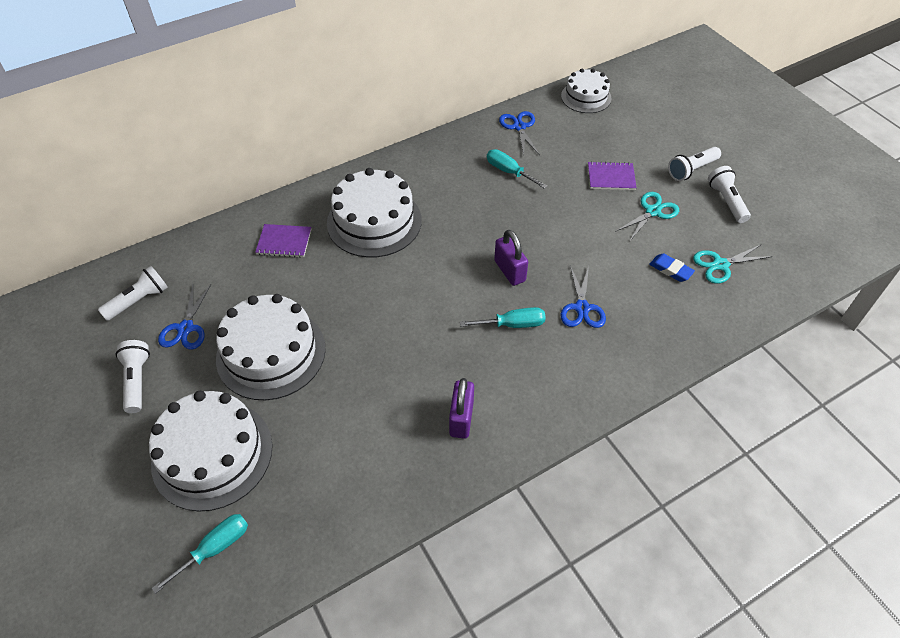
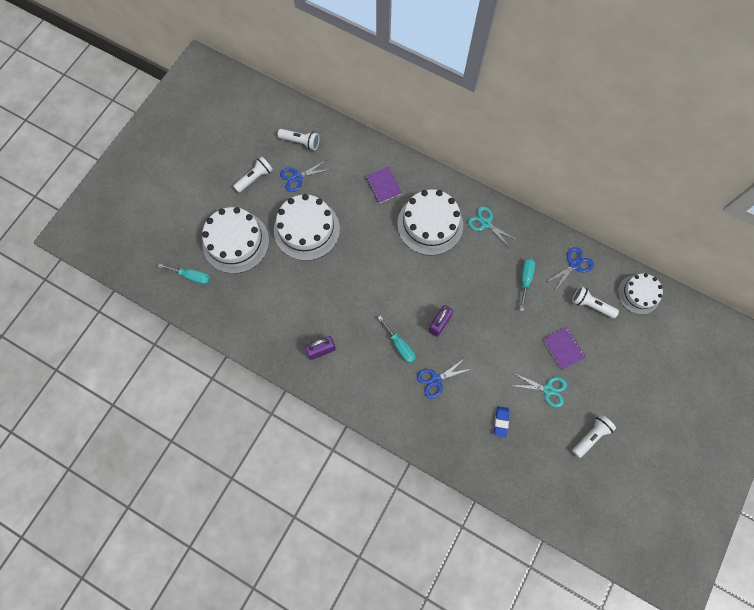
camera: 60 degrees right, 20 degrees up
(691, 170) = (608, 400): white flashlight -> white flashlight (591, 305)
(720, 265) = (525, 452): turquoise scissors -> turquoise scissors (485, 223)

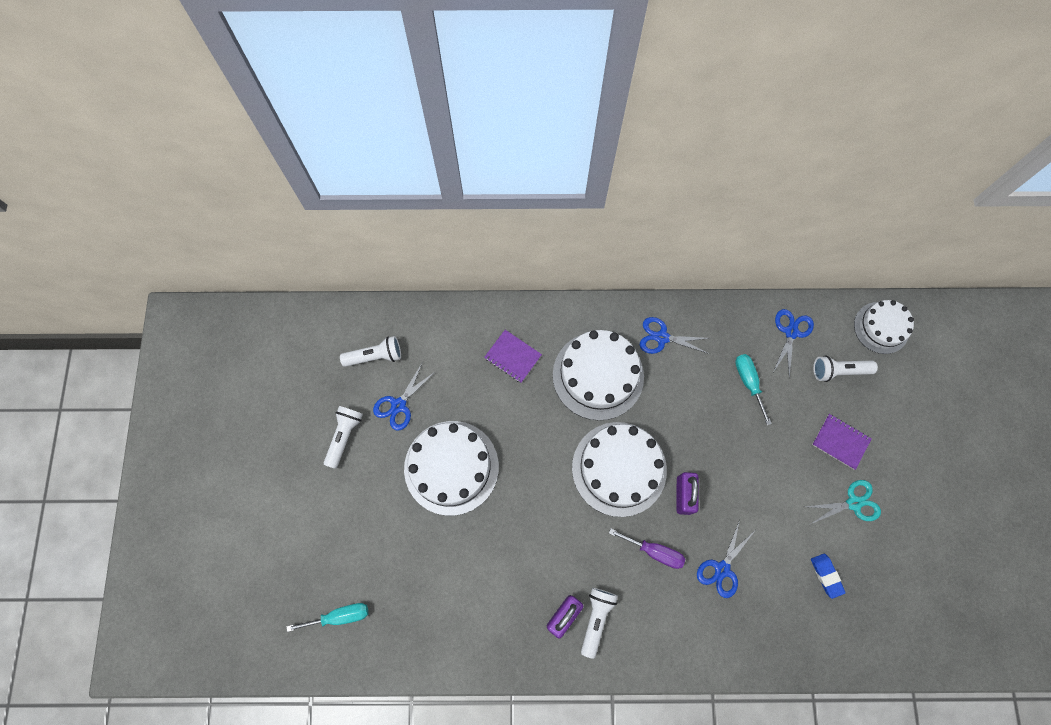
camera: 30 degrees left, 0 degrees up
(236, 242) = (370, 536): white cake -> white cake (619, 468)
(400, 345) = (654, 551): turquoise screwdriver -> purple screwdriver
(485, 223) = (662, 337): turquoise scissors -> blue scissors
(590, 436) = (933, 531): white flashlight -> white flashlight (596, 619)

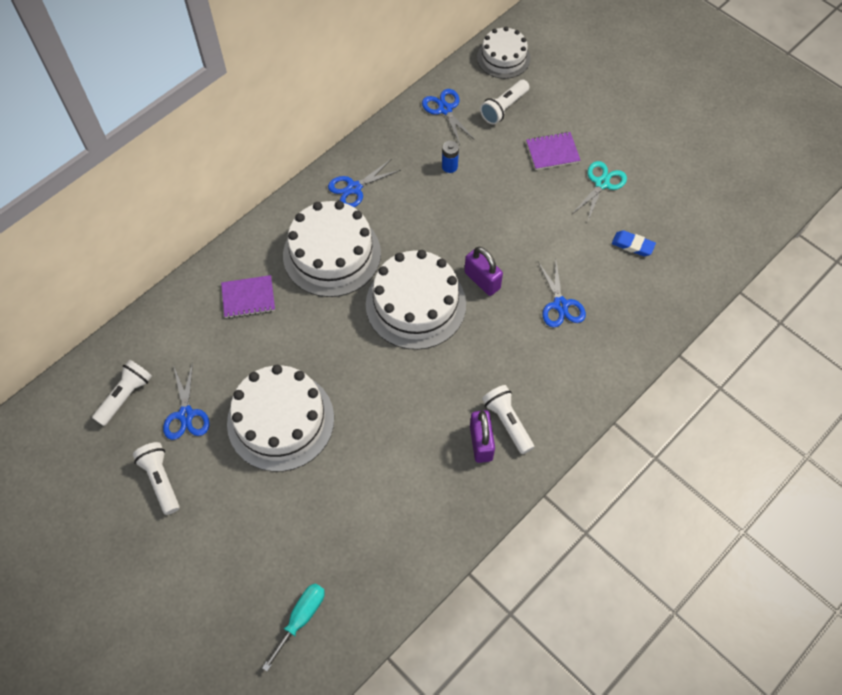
camera: 45 degrees left, 10 degrees down
(654, 551) = (501, 337): purple screwdriver -> none
(748, 382) = (449, 166): turquoise screwdriver -> blue battery

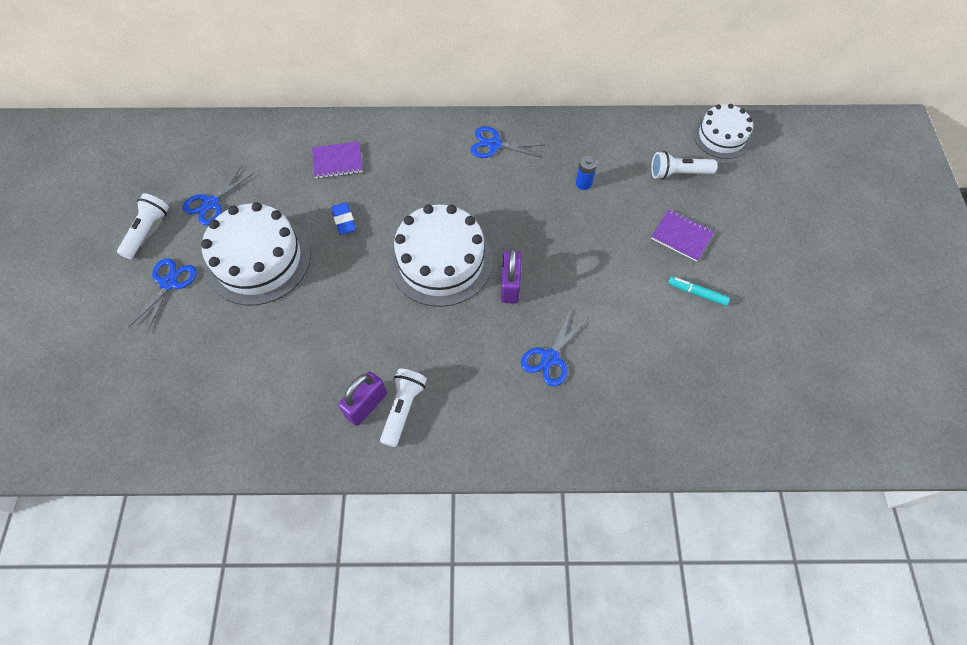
camera: 45 degrees right, 0 degrees up
(125, 396) = (194, 161): white flashlight -> none
(248, 297) = (337, 161): purple notebook -> purple notebook turned 45 degrees counterclockwise
(301, 618) = (108, 406): turquoise screwdriver -> none
(332, 254) = (425, 177): white cake -> none
(445, 109) = (628, 140): blue scissors -> blue scissors (169, 283)
(602, 183) = (697, 293): turquoise scissors -> turquoise marker
(632, 245) = (668, 364): blue eraser -> blue eraser (344, 220)

